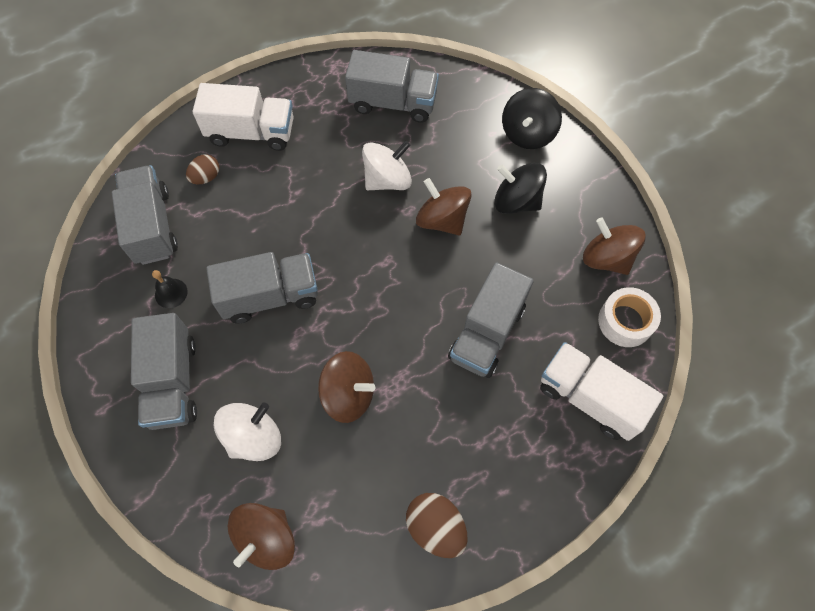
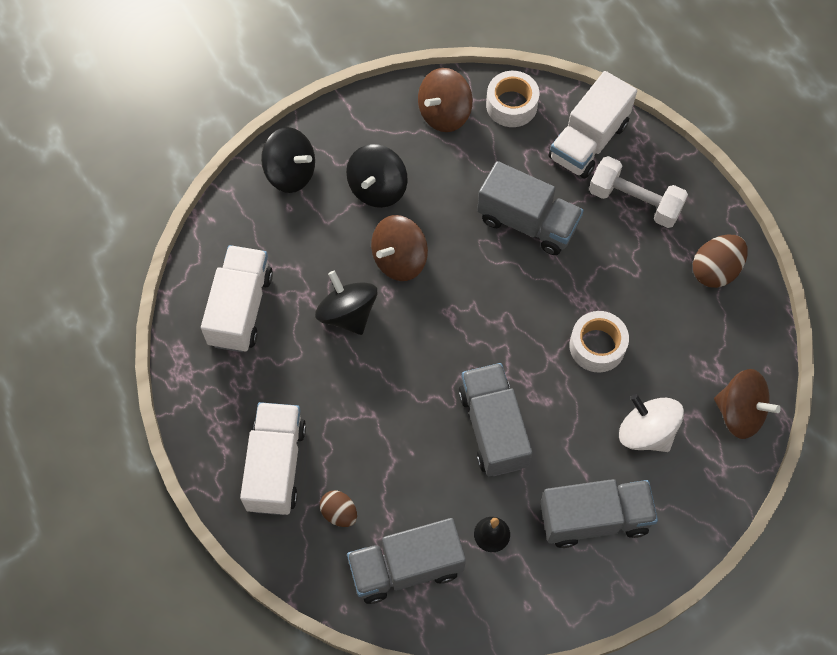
camera: 90 degrees left, 0 degrees up
(349, 394) = (597, 346): brown spinning top -> white tape
(387, 180) = (347, 313): white spinning top -> black spinning top
(393, 103) = (240, 309): grey truck -> white truck
(517, 443) = (634, 201): none -> white dumbbell

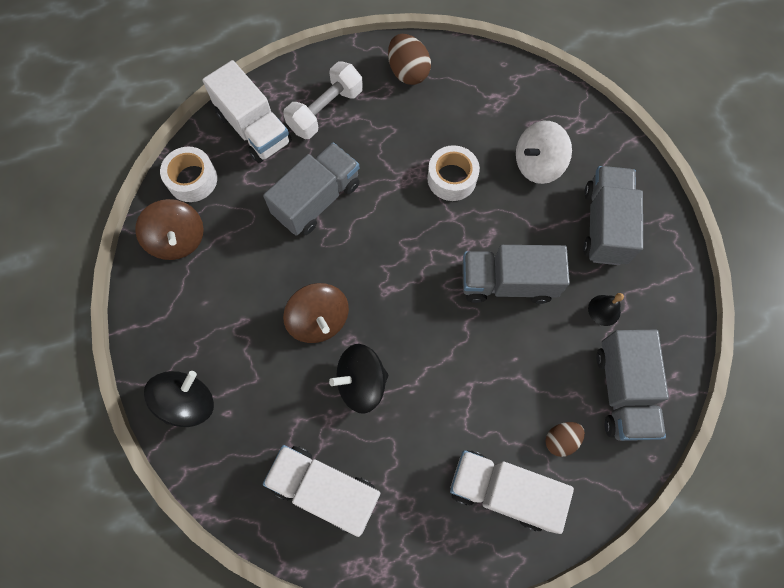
camera: 75 degrees left, 5 degrees up
(377, 188) = (236, 321): black spinning top -> none
(739, 413) = (536, 94): brown spinning top -> none

